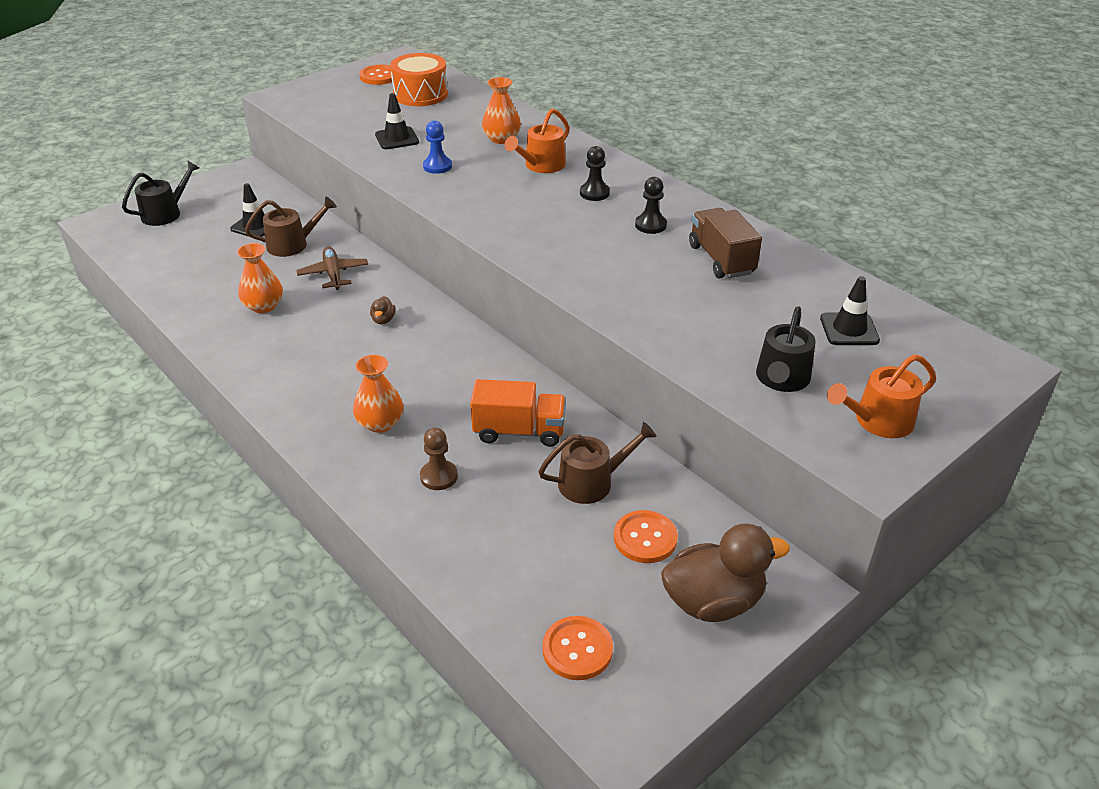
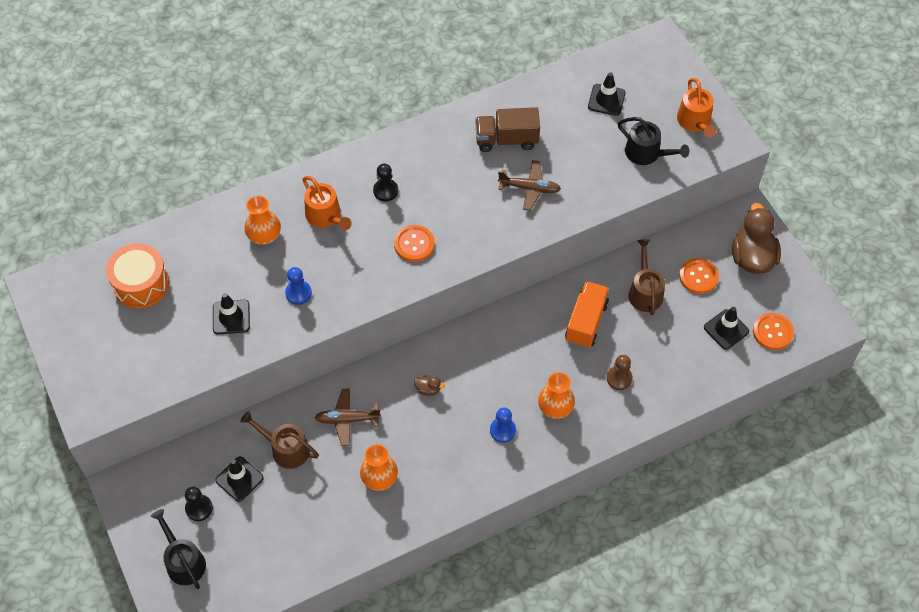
camera: 75 degrees left, 20 degrees up
(292, 244) = (286, 449): brown watering can -> brown watering can turned 60 degrees counterclockwise
(338, 384) = (502, 430): none -> blue pawn
(379, 76) = (80, 314): orange button -> orange button (414, 244)
(560, 585) = (726, 329): none -> black traffic cone
(650, 225) = (446, 167): black pawn -> black pawn (199, 508)
(656, 287) = (529, 188): none -> brown plane

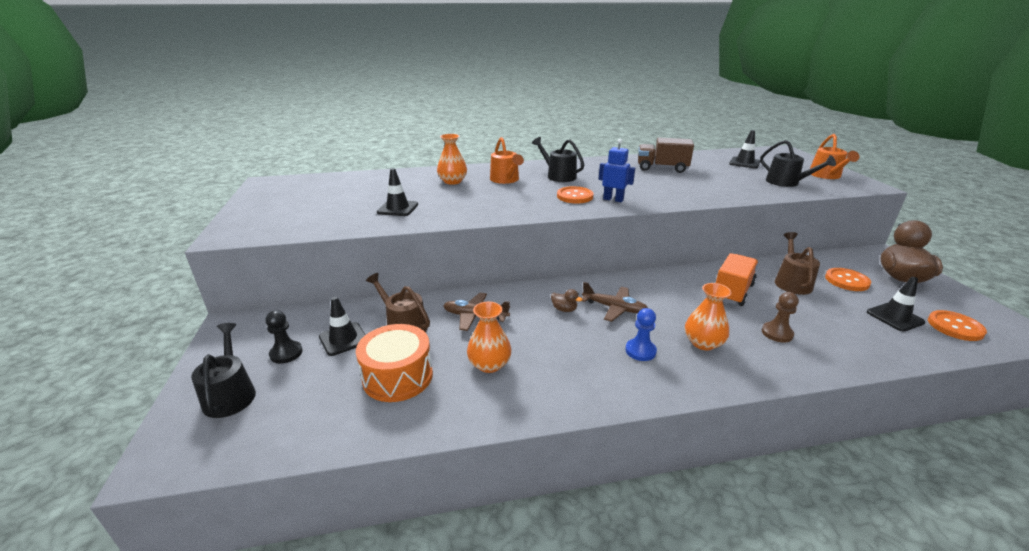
camera: 15 degrees right, 30 degrees down
(141, 284) = (341, 188): orange drum -> orange drum (398, 376)
(298, 293) = (463, 205): blue pawn -> none
(385, 191) = (558, 176): black pawn -> black watering can
(457, 242) = (613, 199): none -> blue robot
(529, 188) = (681, 185): brown plane -> brown plane (614, 308)

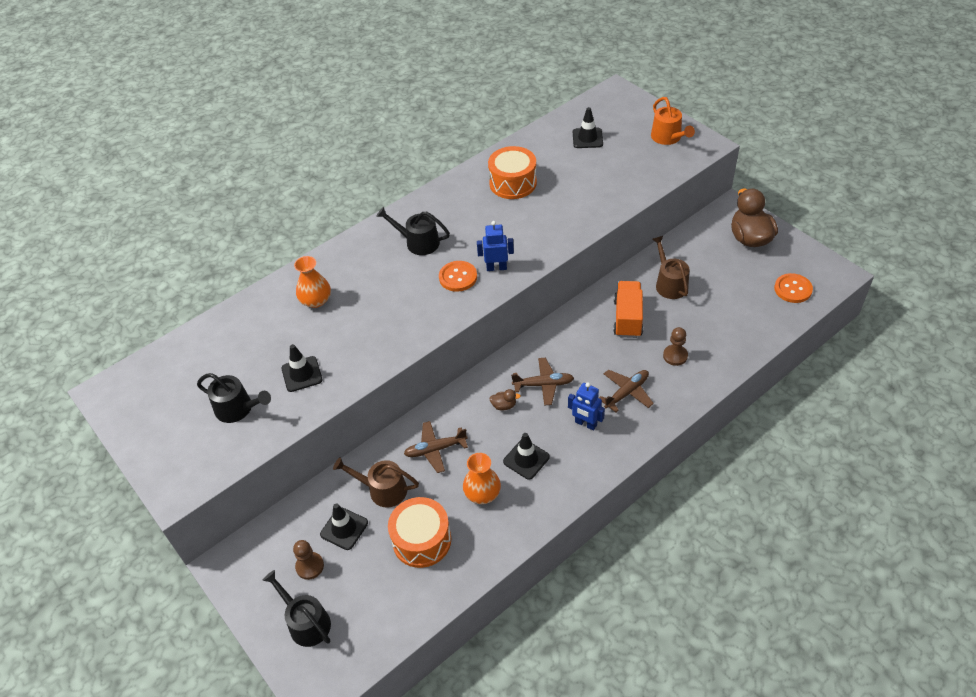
camera: 25 degrees left, 20 degrees up
(286, 353) = (310, 566): black pawn -> brown pawn
(506, 180) = (369, 273): orange watering can -> none
(640, 351) = (585, 424): blue pawn -> blue robot
(662, 168) = (513, 183): brown truck -> orange drum
(703, 343) = (627, 392): orange vase -> brown plane
(786, 182) = (637, 167): black watering can -> black watering can (238, 409)
(846, 281) = (711, 262): orange button -> none
(895, 317) = (752, 296): black traffic cone -> black traffic cone (526, 459)

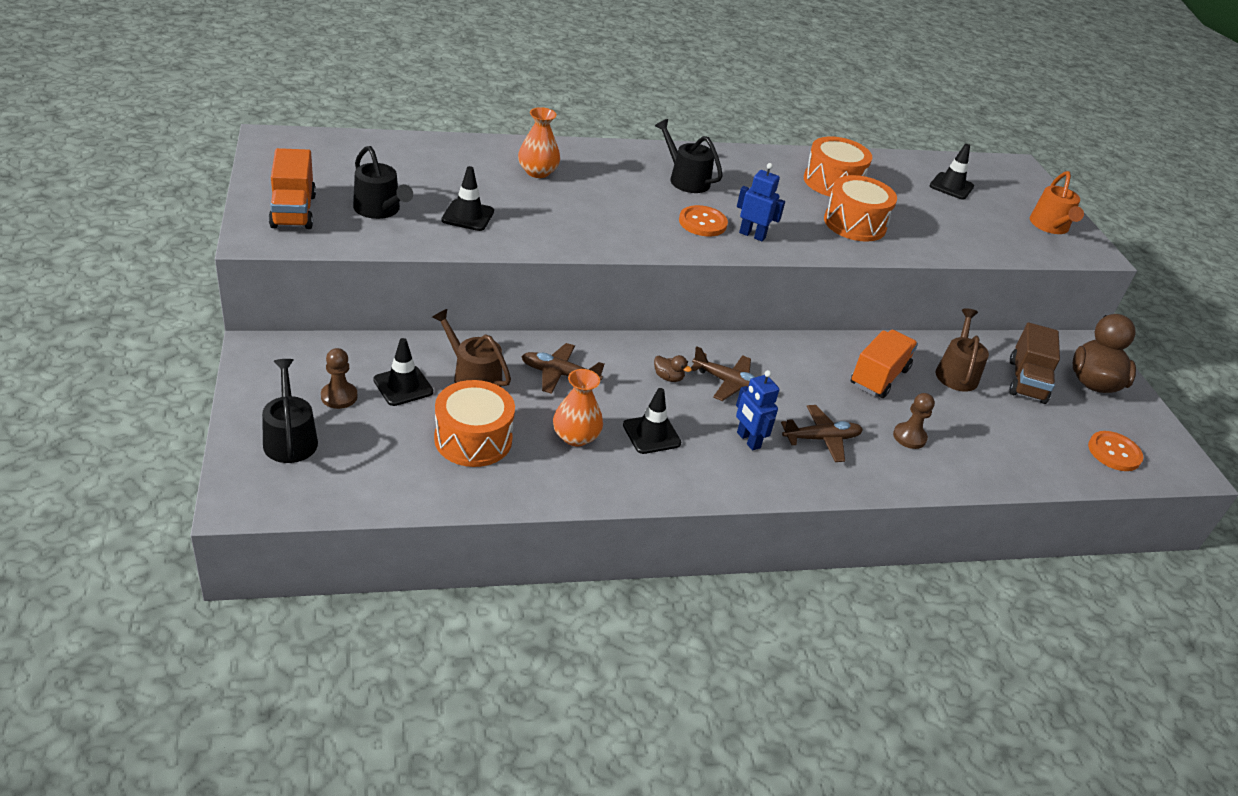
camera: 20 degrees right, 10 degrees down
(179, 451) = (293, 211): none -> orange truck
(552, 214) = (854, 224): none -> orange drum
(713, 263) = (1026, 381): none -> brown truck

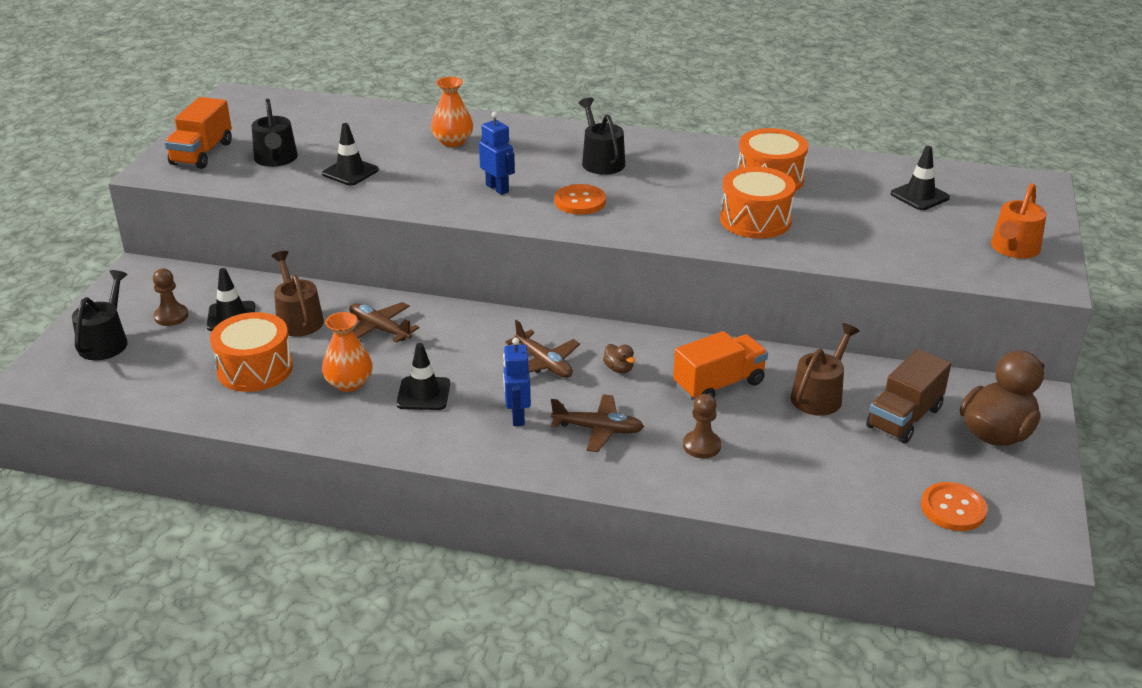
camera: 30 degrees right, 5 degrees down
(668, 377) = (484, 348): brown duck -> brown duck (619, 369)
(752, 235) = (624, 218): blue robot -> blue robot (497, 188)

